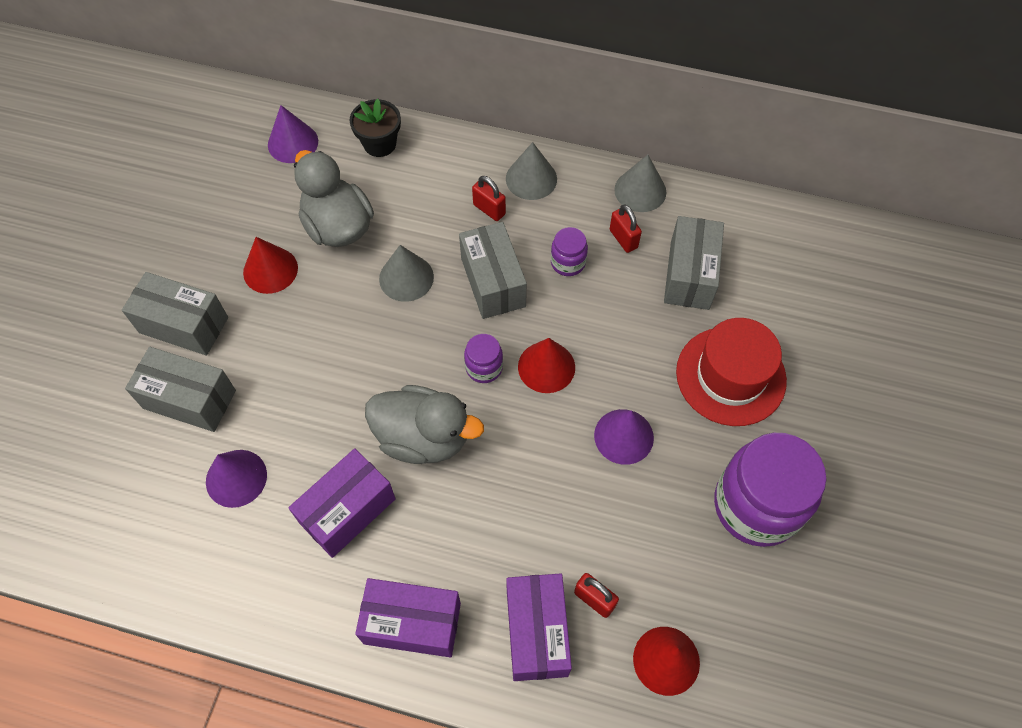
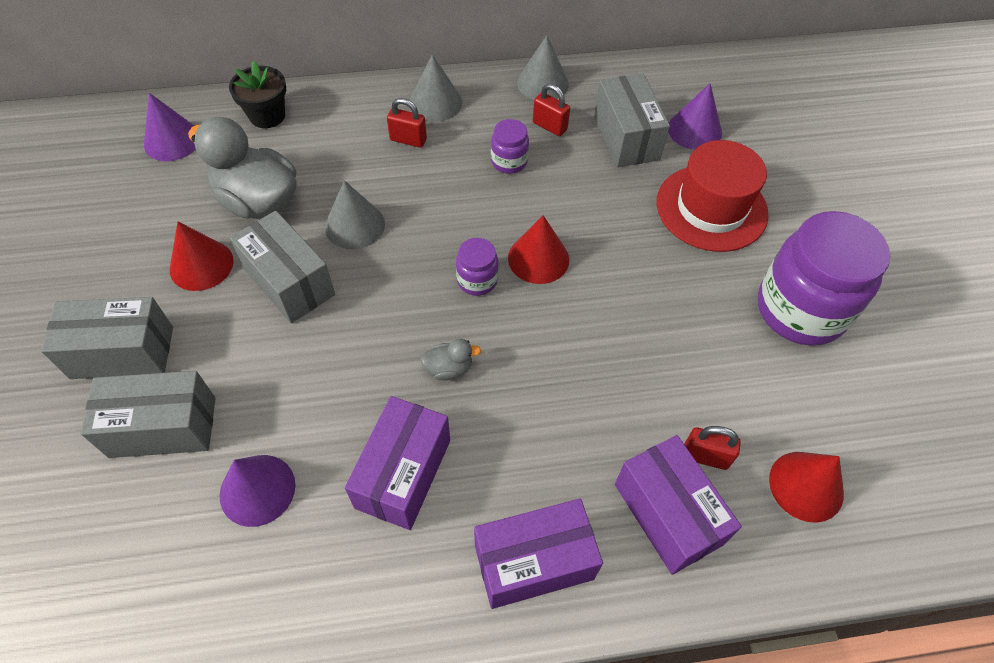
camera: 25 degrees left, 5 degrees down
(423, 437) = (449, 368): grey duck -> grey duck, size x0.44
(493, 282) = (445, 201): grey box -> grey box (289, 282)
(623, 436) = (646, 294): purple cone -> purple cone (694, 130)

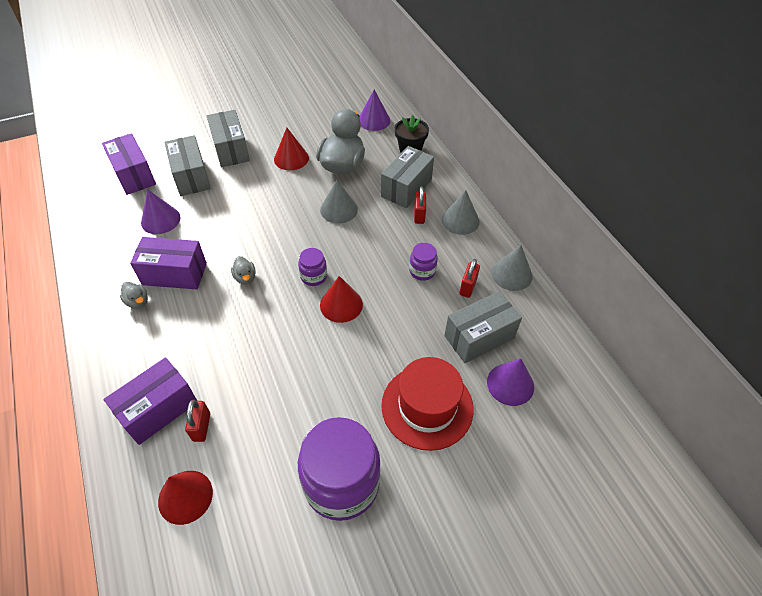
camera: 75 degrees right, 5 degrees down
(289, 282) = (289, 194): grey box -> grey box (406, 188)
(447, 538) = (138, 302): none -> grey duck
(533, 562) = (125, 344): purple box -> purple box (134, 175)

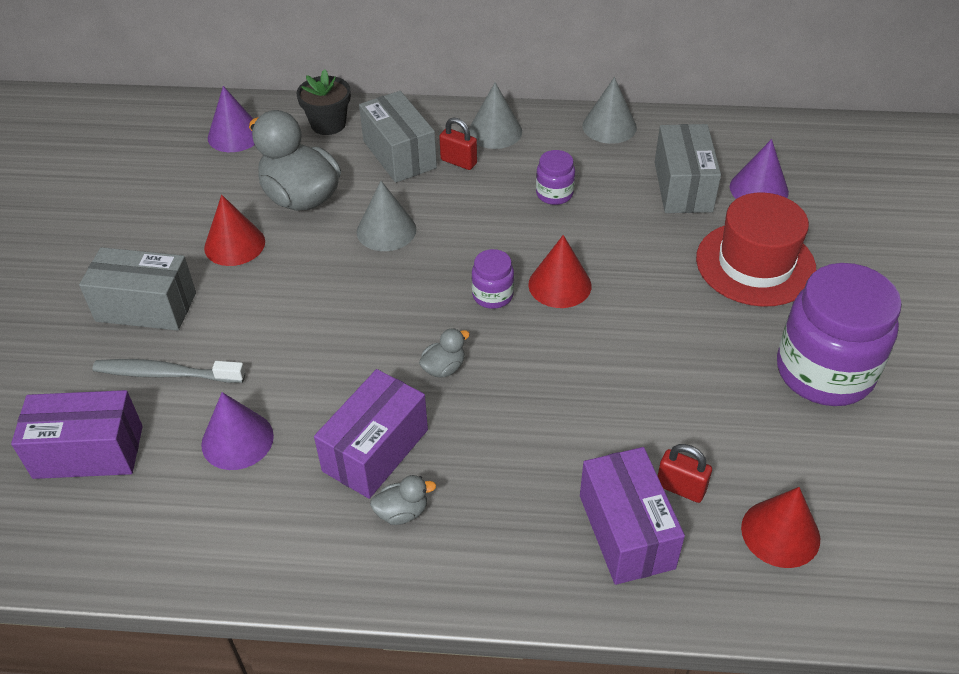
camera: 60 degrees left, 5 degrees down
(191, 177) = (166, 374): grey box -> grey toothbrush
(245, 278) = (444, 368): grey duck -> grey duck turned 45 degrees counterclockwise
(468, 287) = (605, 167): red padlock -> none

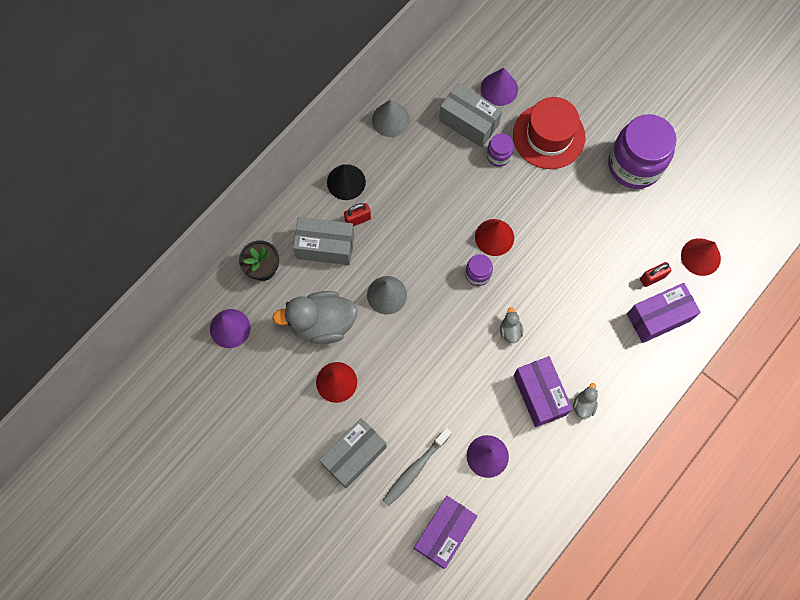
camera: 55 degrees left, 25 degrees up
(495, 131) = (346, 182): grey cone -> black cone
(554, 194) = (424, 189): purple jar -> purple jar (498, 156)
(626, 531) = (658, 317): purple box -> purple box turned 45 degrees counterclockwise

